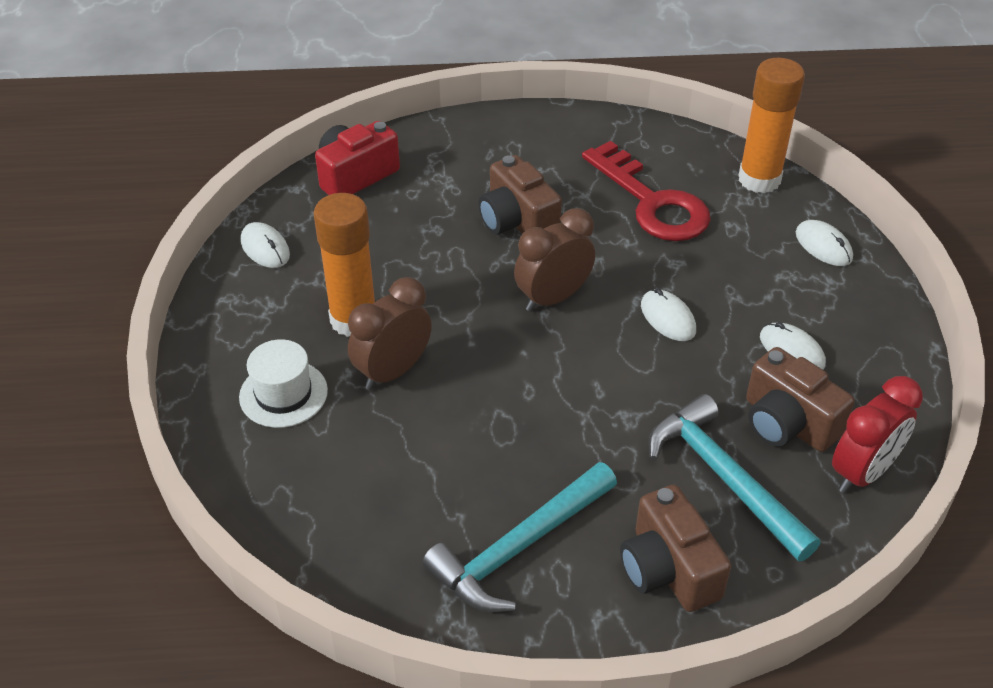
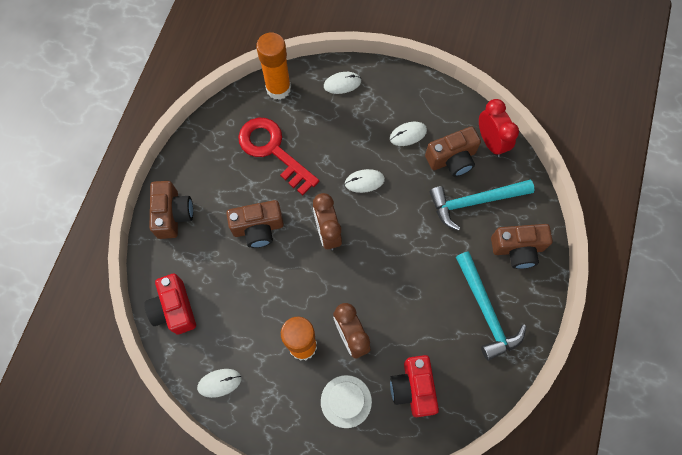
camera: 70 degrees left, 25 degrees up
(334, 475) = (413, 388): none -> red camera
(492, 136) = (173, 214): none -> brown camera
(652, 202) = (273, 150): red key -> red key turned 120 degrees counterclockwise

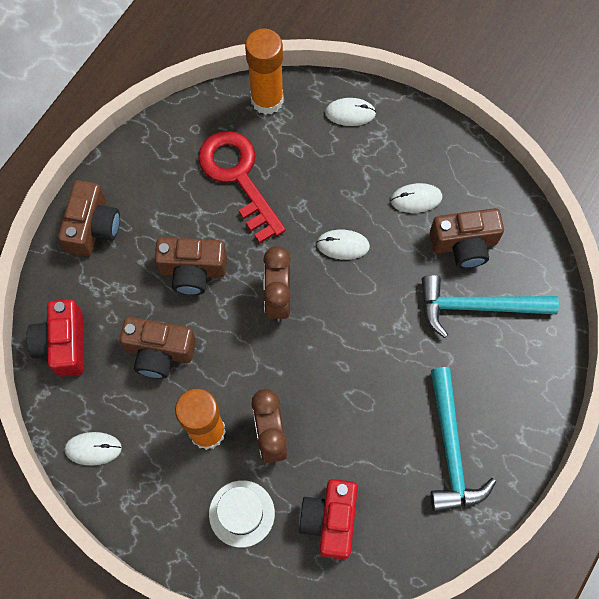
camera: 15 degrees right, 0 degrees up
(490, 142) = (521, 235): red clock -> none
(517, 249) = (515, 381): brown camera -> brown camera (159, 352)

